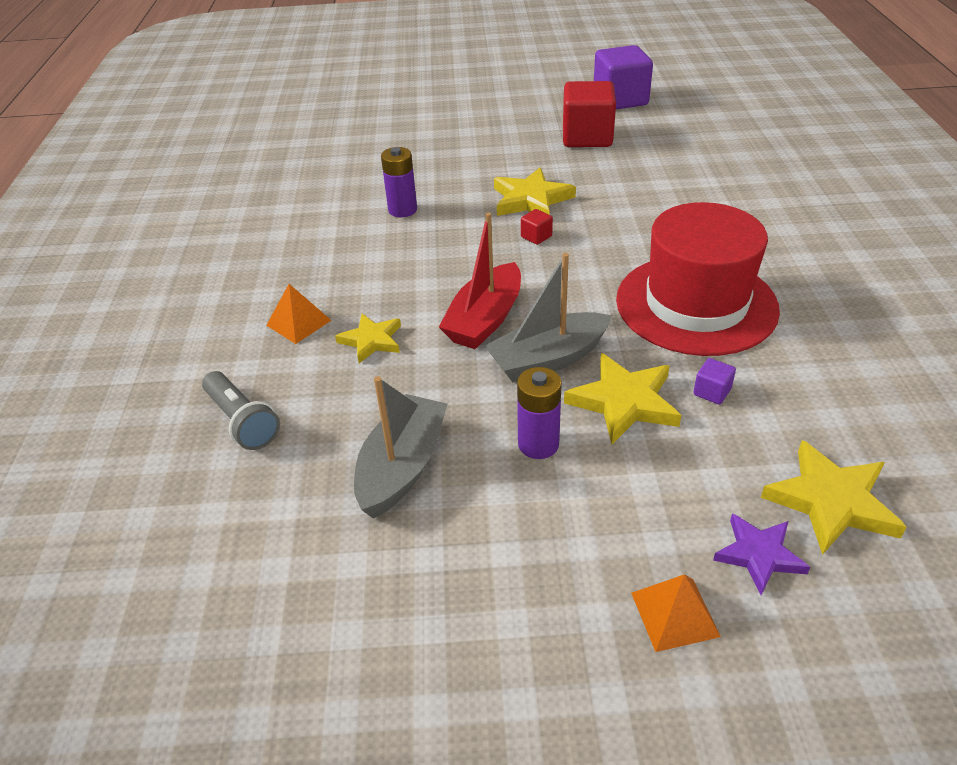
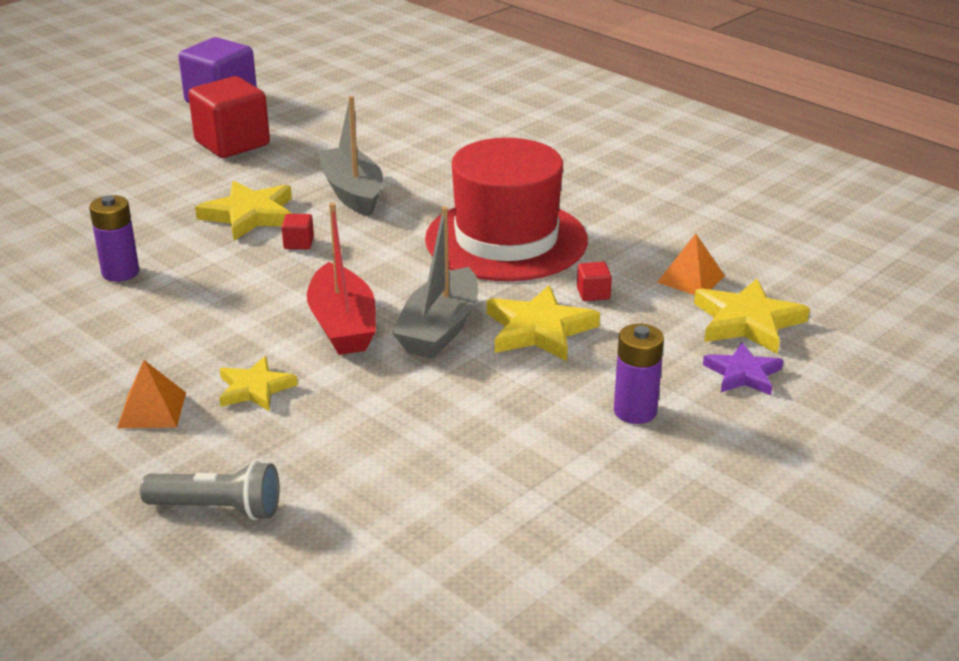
camera: 45 degrees left, 10 degrees down
(402, 466) = (423, 459): grey boat -> grey boat (352, 193)
(538, 444) = (512, 388): purple battery -> purple battery (635, 411)
(674, 614) = (735, 434): orange pyramid -> orange pyramid (690, 279)
(712, 392) = (593, 293): purple cube -> red cube

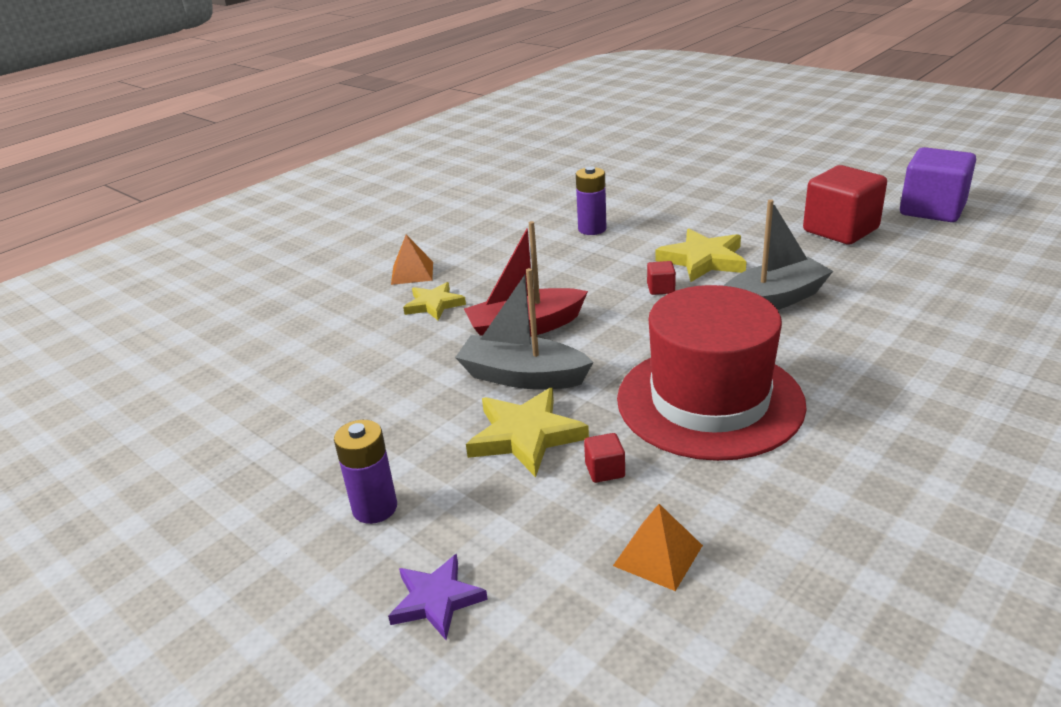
camera: 90 degrees right, 0 degrees up
(218, 508) = (297, 314): grey flashlight -> none
(747, 322) = (557, 610): yellow star -> none

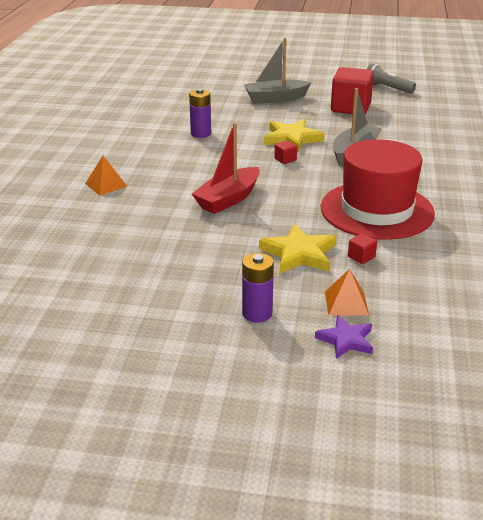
camera: 35 degrees left, 0 degrees up
(434, 304) = (149, 200): yellow star -> none
(522, 376) = (260, 225): grey boat -> grey boat (275, 99)
(658, 555) = (429, 284): orange pyramid -> orange pyramid (346, 303)
(932, 210) = (387, 88): purple cube -> grey flashlight

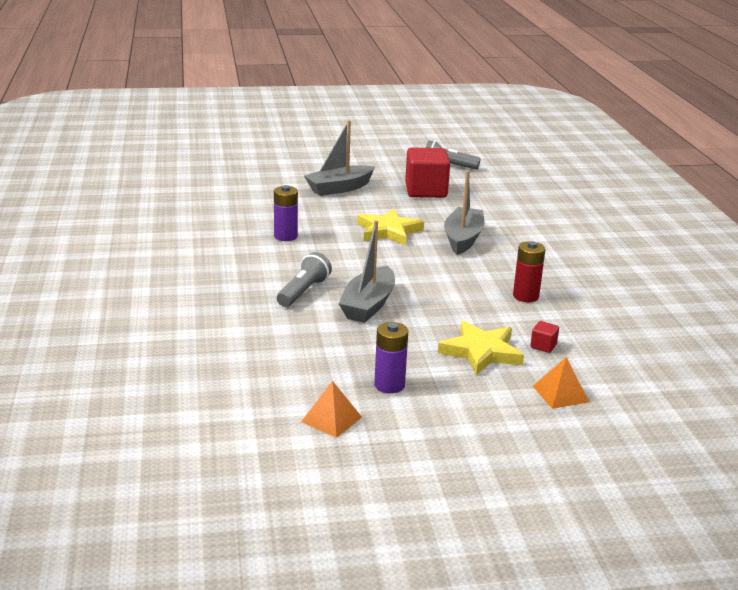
camera: 20 degrees left, 5 degrees down
(106, 185) = (221, 307): orange pyramid -> orange pyramid (331, 419)
(181, 181) = (303, 292): none -> grey flashlight
(228, 199) = (368, 305): red boat -> grey boat
(257, 314) = (483, 419): purple battery -> purple battery (389, 385)
(285, 160) = (397, 255): red cube -> none
(346, 340) = (584, 430): purple star -> none
(377, 210) = (525, 296): red hat -> red battery

